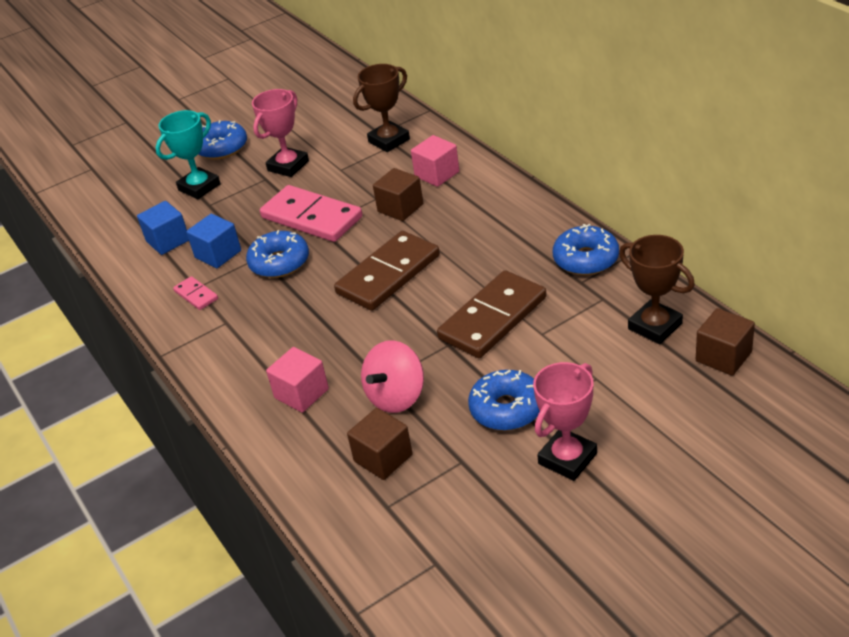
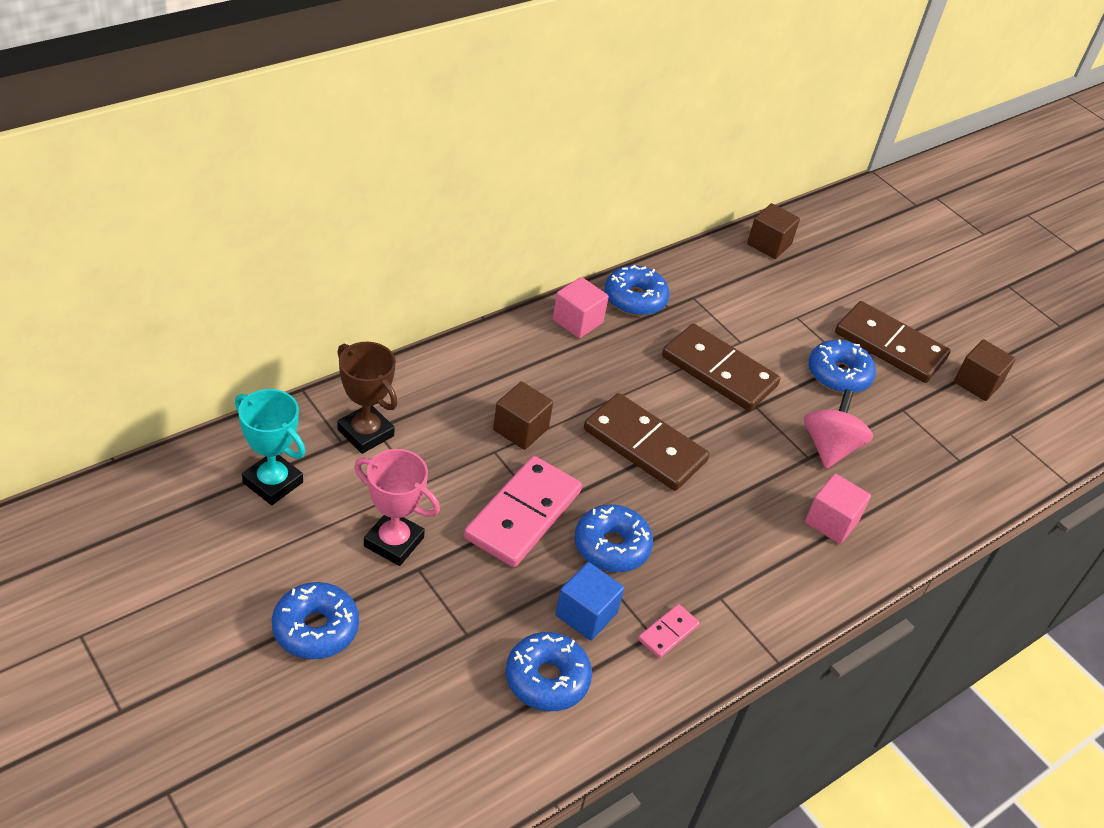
camera: 105 degrees left, 5 degrees up
(168, 241) = (547, 679): blue cube -> blue donut
(199, 187) = (419, 650): turquoise trophy -> turquoise trophy (273, 482)
(383, 458) = (907, 460): brown cube -> brown cube (977, 383)
(396, 396) = (829, 448): pink spinning top -> pink spinning top turned 105 degrees counterclockwise
(437, 174) = (458, 393): pink cube -> pink cube (577, 321)
(567, 458) = (890, 345): pink trophy -> brown domino
(655, 326) = (732, 273): brown trophy -> none

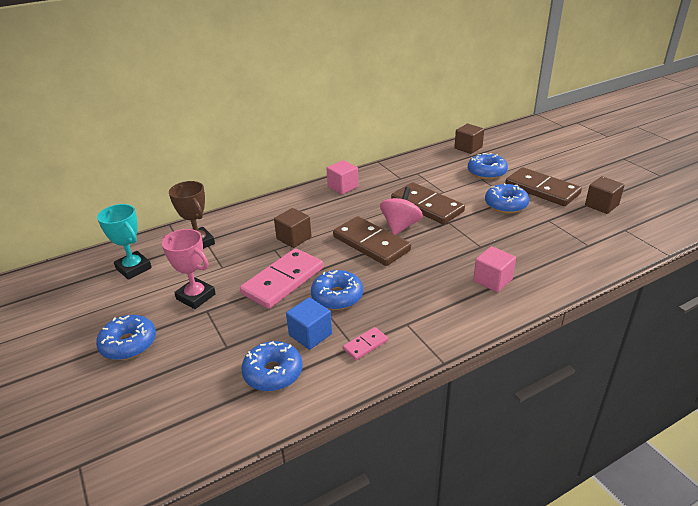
camera: 15 degrees right, 10 degrees down
(635, 299) = (380, 175): blue donut -> blue donut (486, 172)
(829, 448) = (496, 241): pink spinning top -> pink spinning top (400, 226)

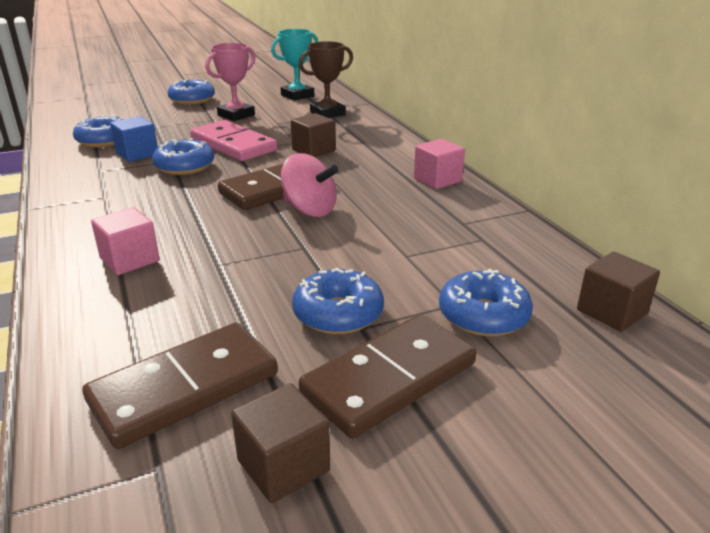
camera: 95 degrees right, 5 degrees down
(365, 345) = (95, 175): pink domino -> none
(427, 206) = (360, 235): brown domino -> brown domino (184, 388)

